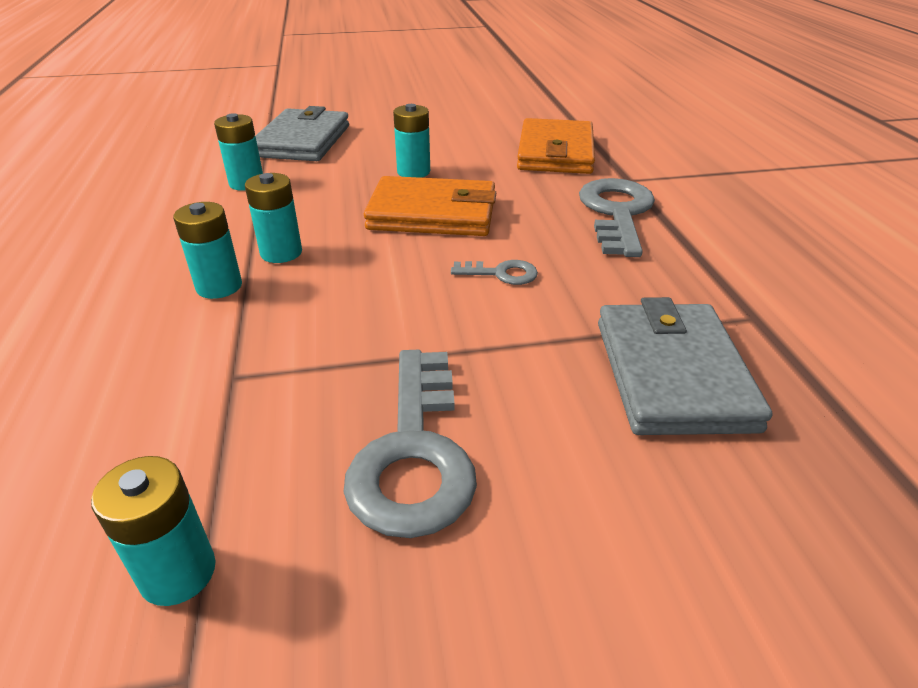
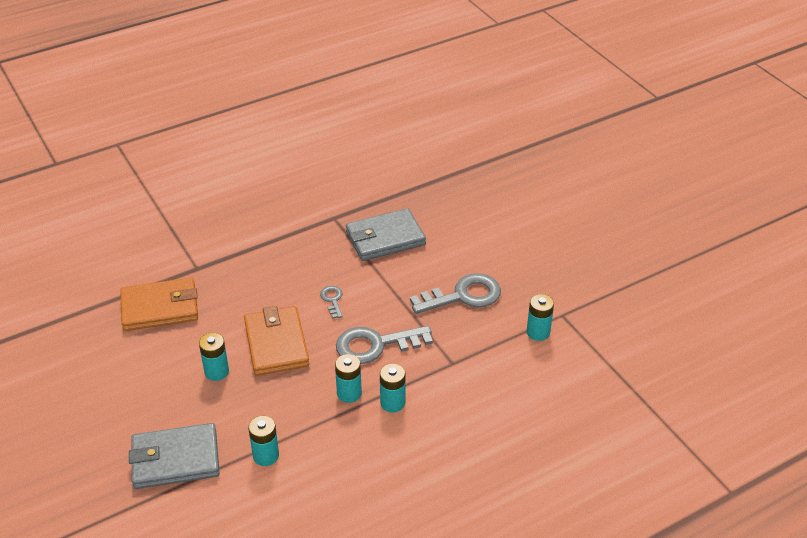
camera: 110 degrees left, 5 degrees up
(616, 213) = (247, 268): grey key -> grey key (376, 345)

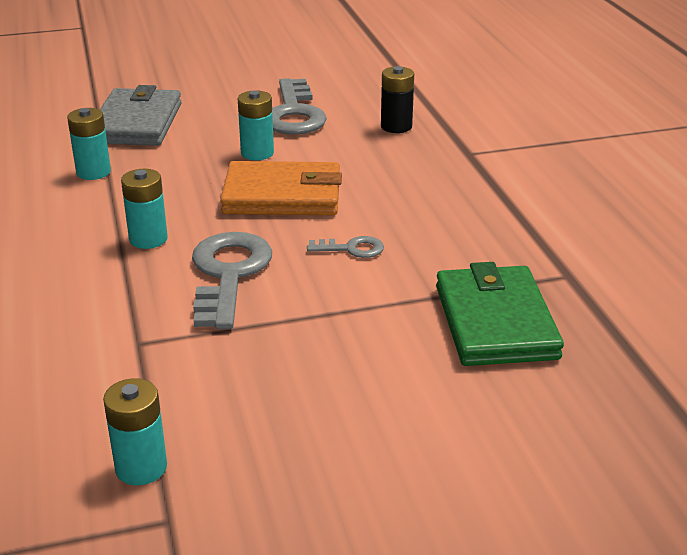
camera: 105 degrees right, 10 degrees down
(160, 308) = (396, 126): orange wallet -> black battery
(385, 238) = (495, 322): grey wallet -> green wallet
(392, 403) = (101, 272): turquoise battery -> none
(463, 296) = (296, 387): grey key -> grey key (294, 114)

